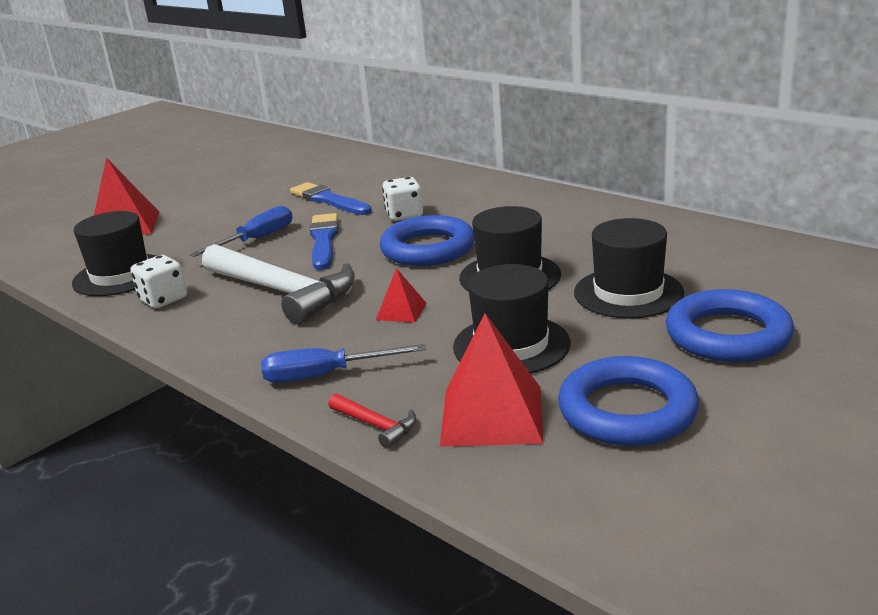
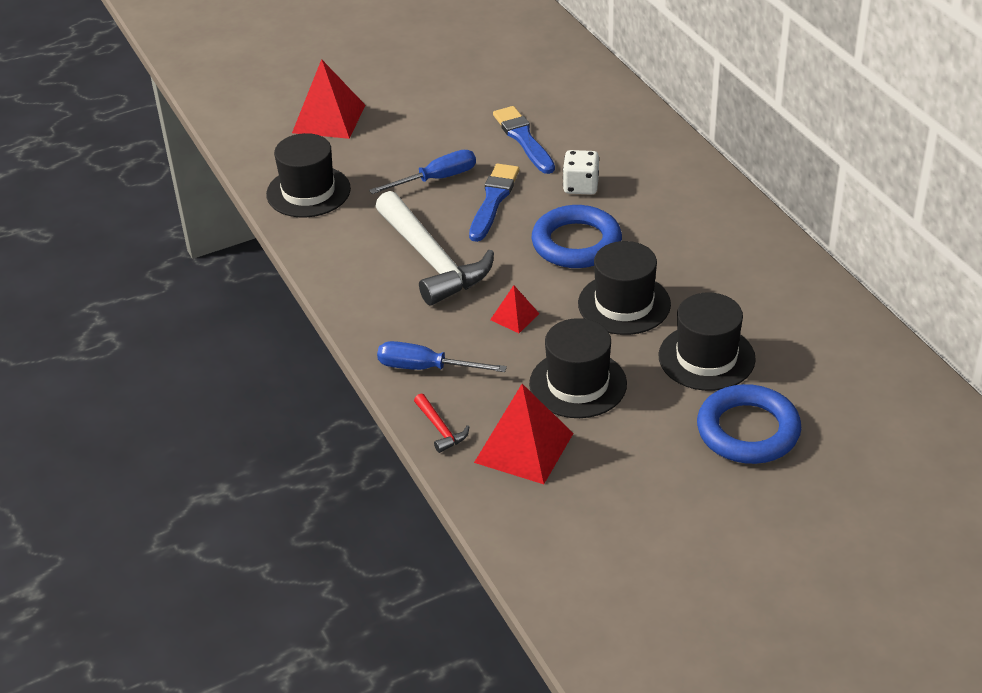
camera: 20 degrees right, 15 degrees up
(163, 299) = (334, 236): white dice -> none
(627, 410) = (619, 476): blue ring -> none

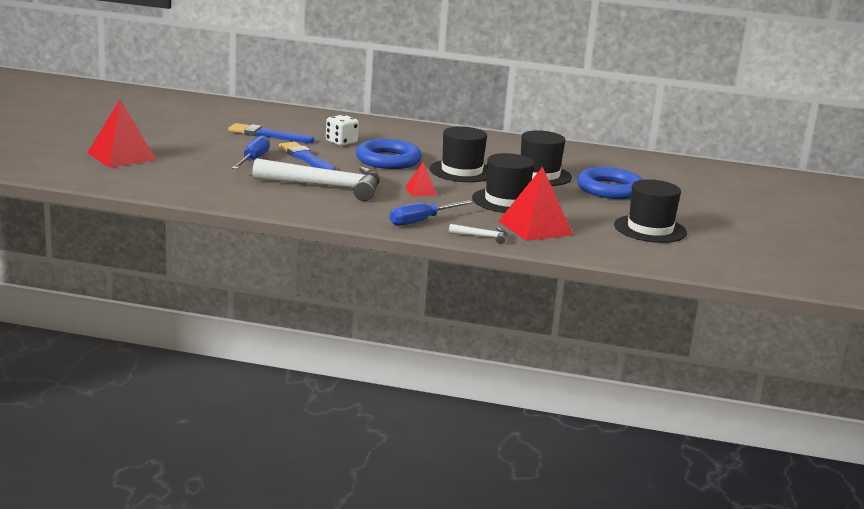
camera: 55 degrees left, 20 degrees down
(308, 192) = (182, 185): black hat -> black hat (650, 229)
(440, 429) = (482, 237): red hammer -> white hammer

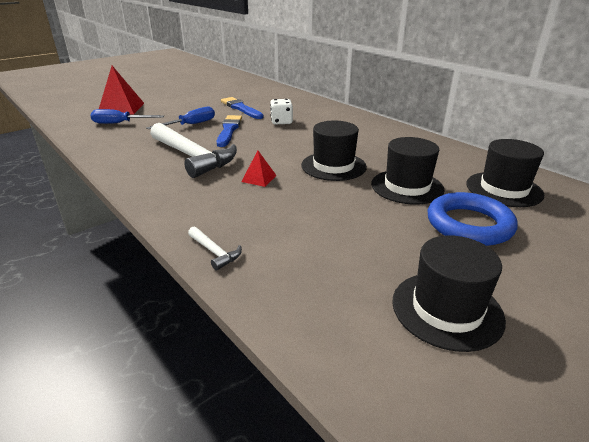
camera: 40 degrees right, 10 degrees up
(388, 160) = (288, 143): blue ring -> none
(421, 221) = (196, 213): blue screwdriver -> blue screwdriver (120, 123)
(506, 201) = (321, 210): black hat -> black hat (504, 189)
(535, 228) = (294, 257): red pyramid -> none

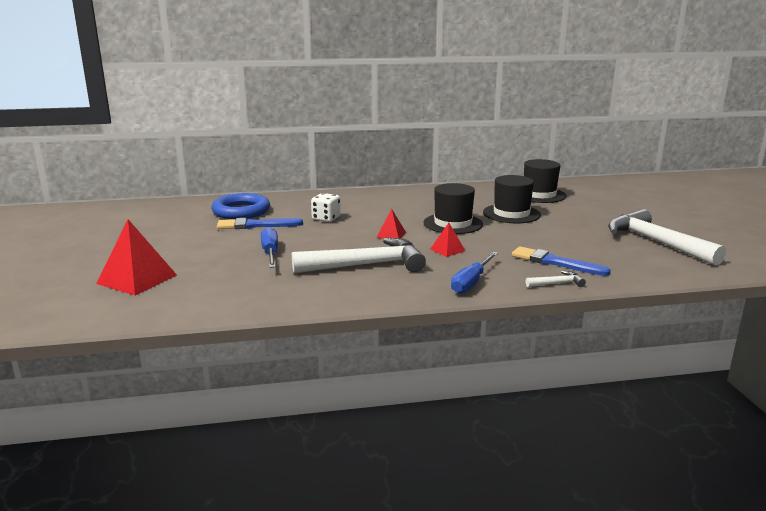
camera: 60 degrees left, 10 degrees down
(120, 123) = (201, 285): blue screwdriver -> blue screwdriver (471, 282)
(229, 130) = (315, 241): blue brush -> blue brush (555, 262)
(271, 149) = (391, 235): none -> red pyramid
(446, 309) = (656, 242): black hat -> white hammer
(469, 224) = (575, 214): blue ring -> blue ring (241, 211)

